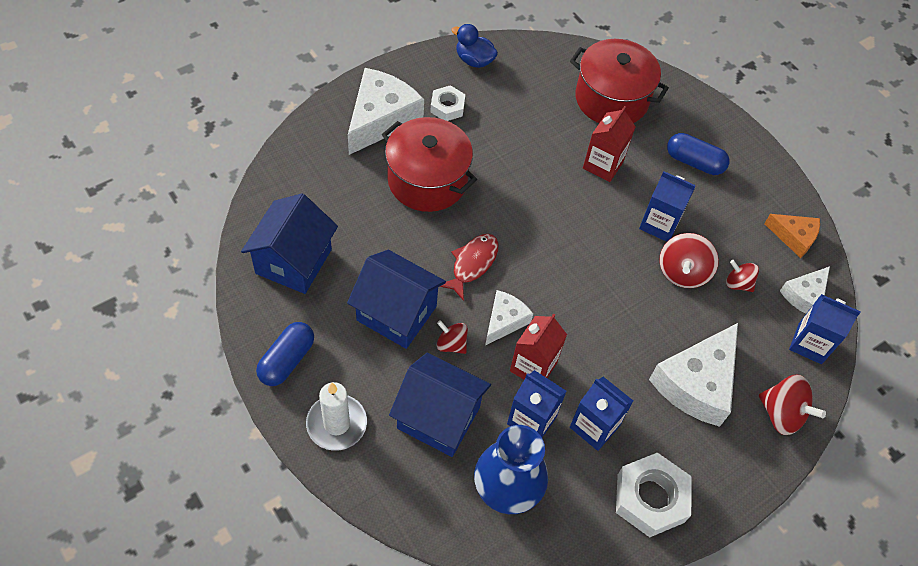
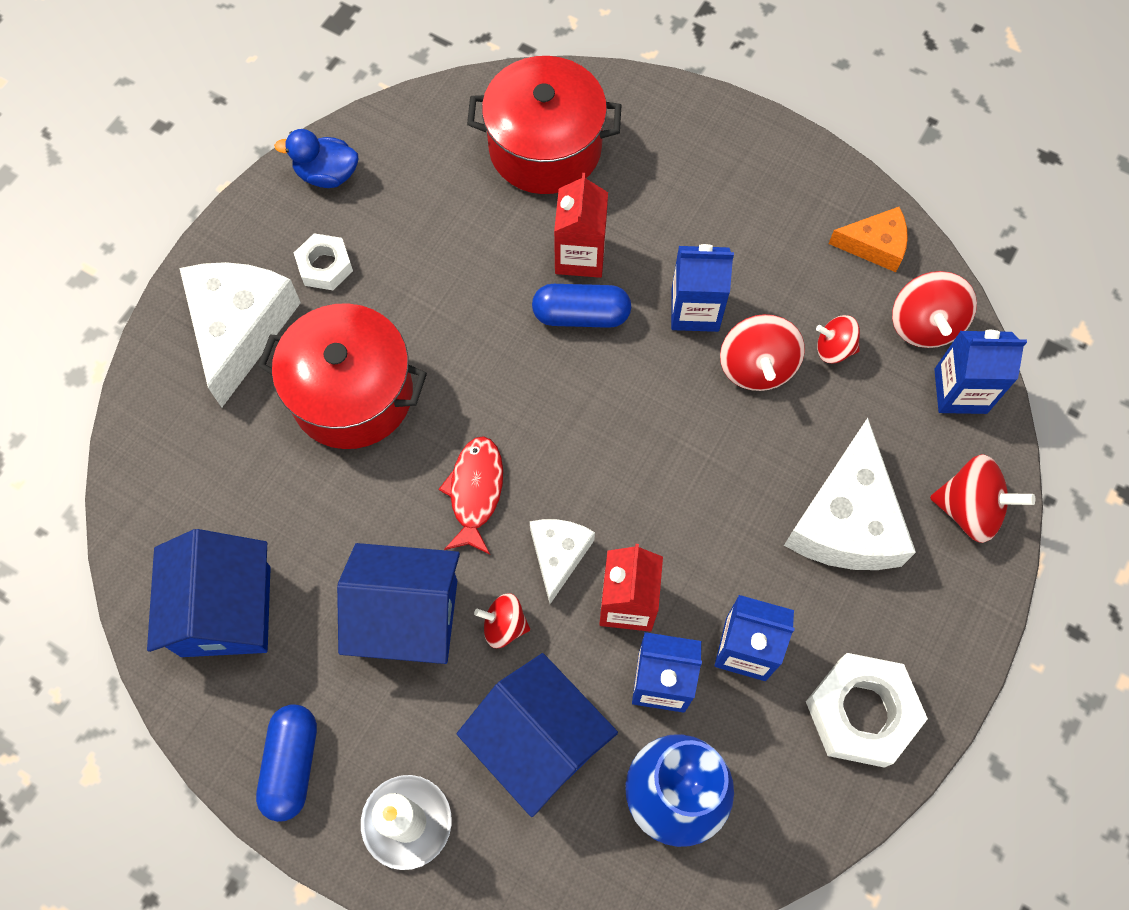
camera: 20 degrees left, 10 degrees up
(438, 418) = (538, 742): blue house -> blue house turned 45 degrees clockwise
(694, 162) = (698, 194): blue capsule -> blue capsule (581, 315)
(804, 295) = (924, 324): white cheese -> red spinning top

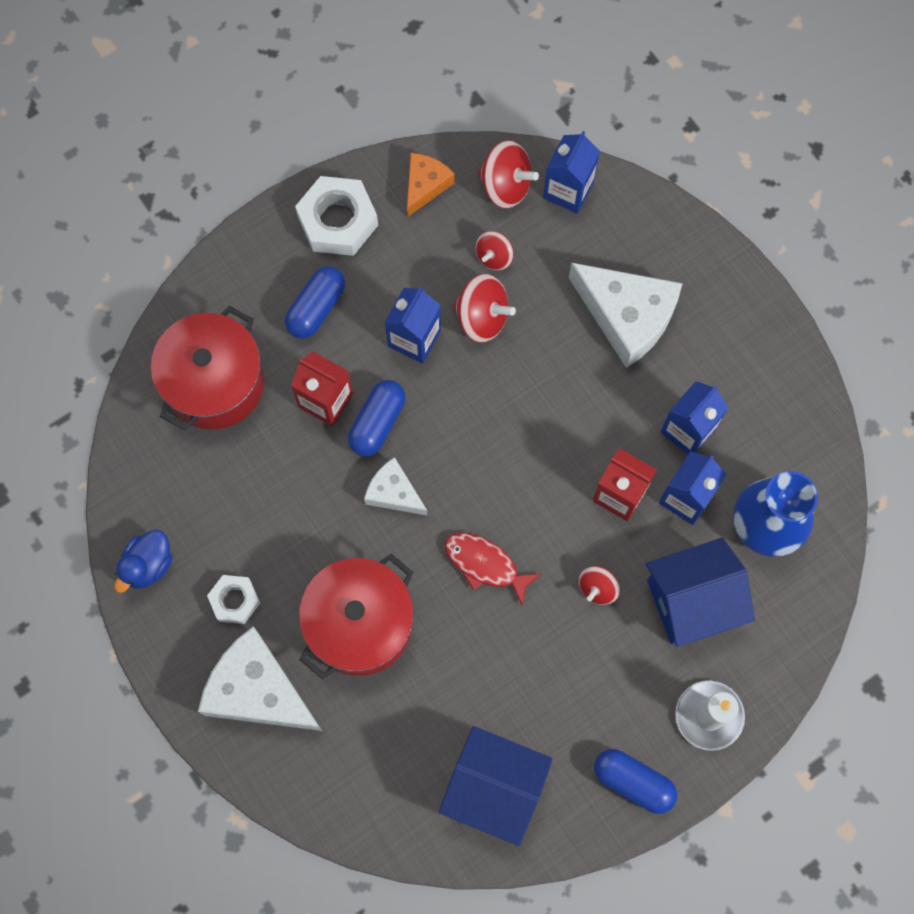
camera: 65 degrees left, 5 degrees up
(408, 617) = (560, 654): blue house -> none
(558, 555) = (562, 526): white cheese -> white cheese (394, 492)
(676, 203) = (316, 308): none -> blue capsule
(861, 712) = (764, 377): white nut -> white nut (337, 221)
(969, 509) = (657, 232): red spinning top -> none

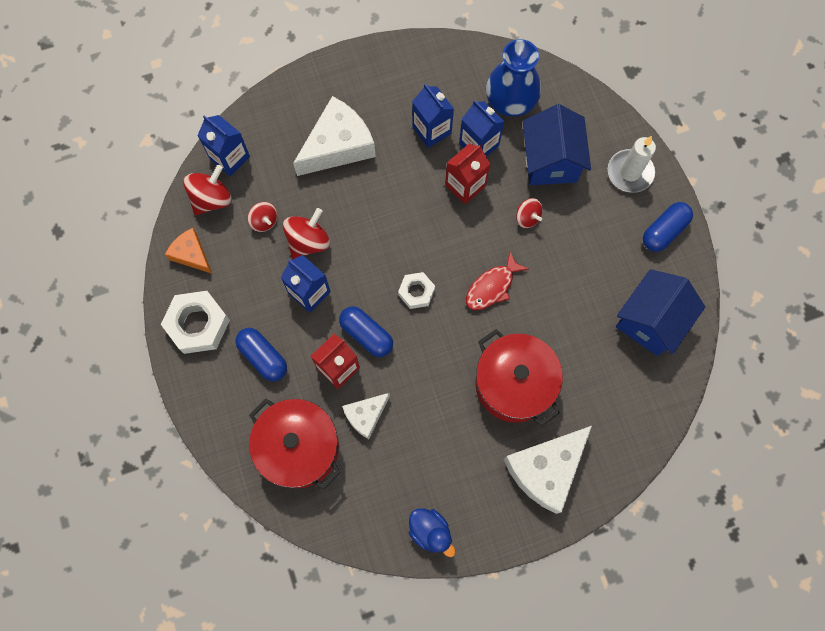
camera: 75 degrees left, 0 degrees up
(235, 600) = (474, 471): white nut -> white nut (416, 292)
(394, 492) = (423, 336): white cheese -> white cheese (366, 415)

